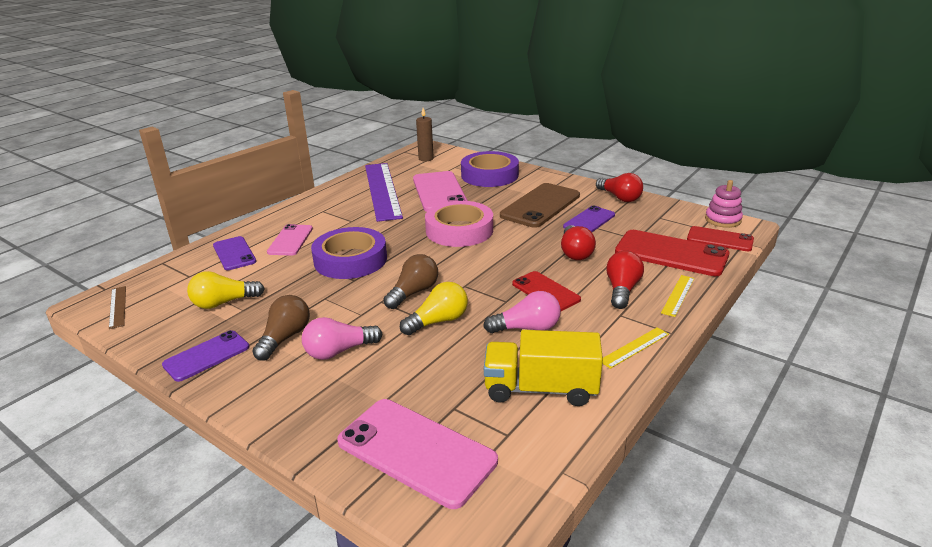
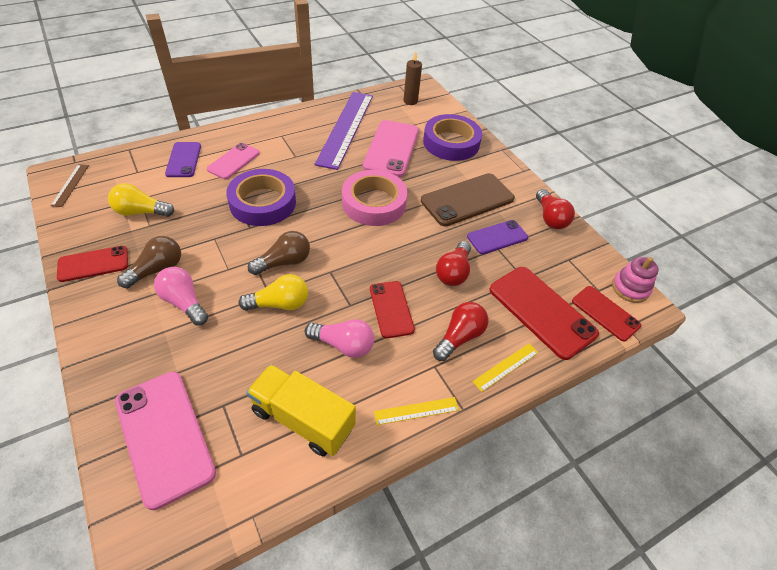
camera: 20 degrees right, 20 degrees up
(206, 356) = (93, 264): purple phone -> red phone
(339, 351) = (184, 302): pink light bulb -> pink light bulb turned 45 degrees clockwise

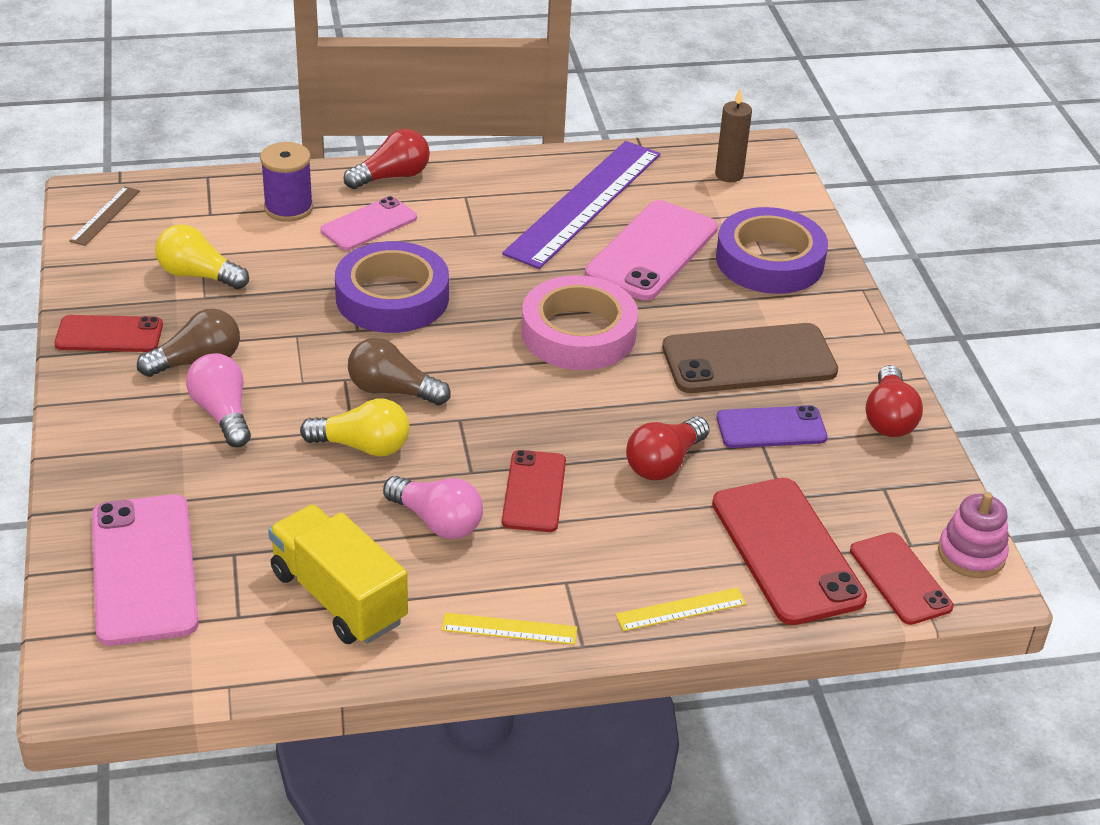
camera: 20 degrees right, 10 degrees down
(183, 160) = (288, 208): purple phone -> purple spool
(284, 262) = (392, 391): brown light bulb -> brown light bulb turned 150 degrees counterclockwise
(459, 337) = (626, 553): red light bulb -> red light bulb (392, 176)

